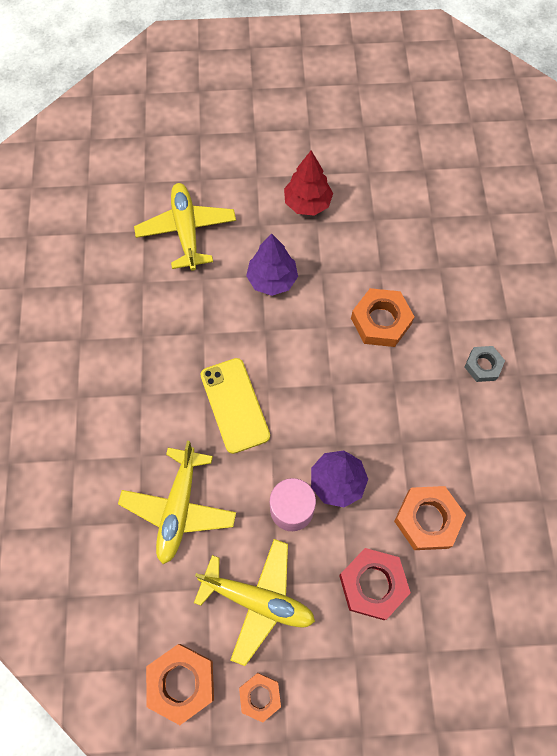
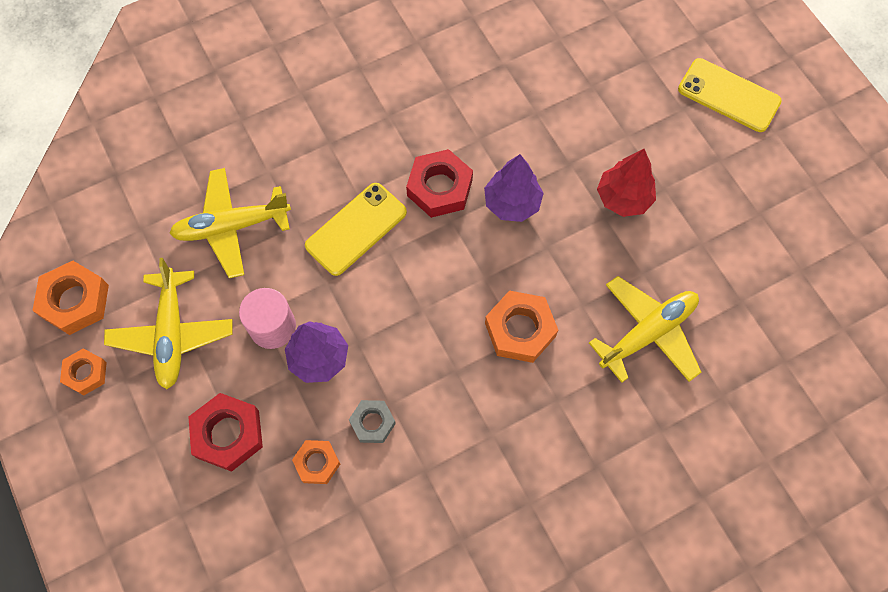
camera: 65 degrees right, 0 degrees up
(187, 231) = (524, 101): yellow plane -> yellow plane (648, 333)
(231, 325) = (440, 188): none -> red nut
(260, 98) = (728, 95): none -> yellow phone
(427, 519) = (317, 463): orange nut -> orange nut, size x0.61
(483, 366) = (521, 458): grey nut -> grey nut (372, 423)

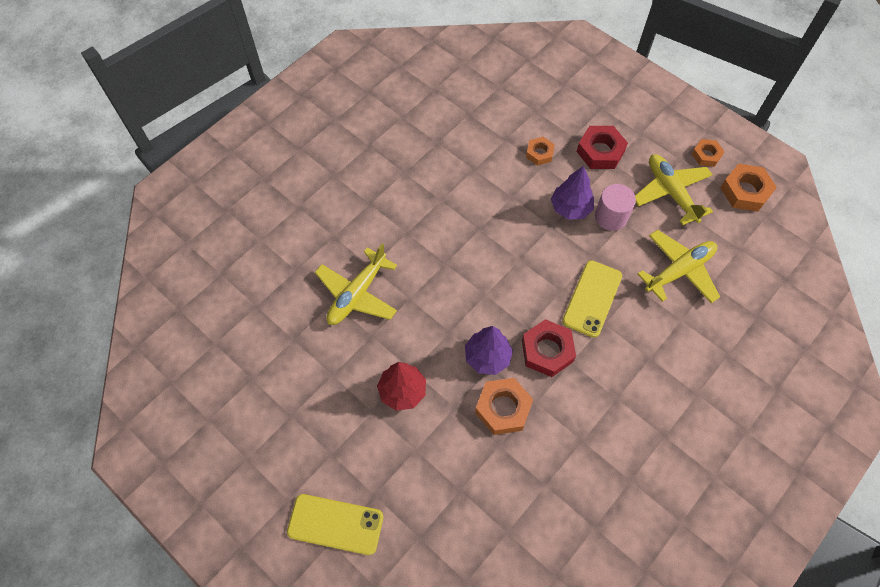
camera: 160 degrees right, 5 degrees down
(372, 423) = (517, 183): grey nut -> none
(520, 330) = (446, 268): orange nut -> orange nut (503, 408)

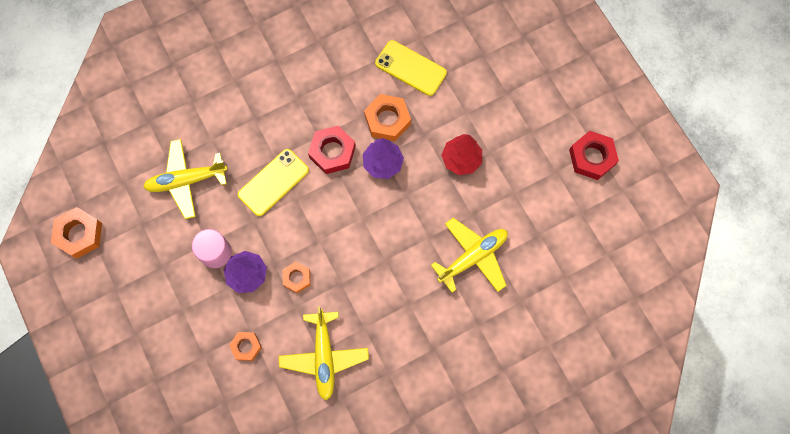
camera: 160 degrees left, 10 degrees up
(335, 524) = (540, 82): yellow phone -> yellow phone (410, 68)
(600, 151) = (186, 327): red nut -> red nut (591, 157)
(671, 192) = (146, 257): yellow plane -> yellow plane (324, 356)
(706, 155) = (88, 285): orange nut -> orange nut (297, 278)

